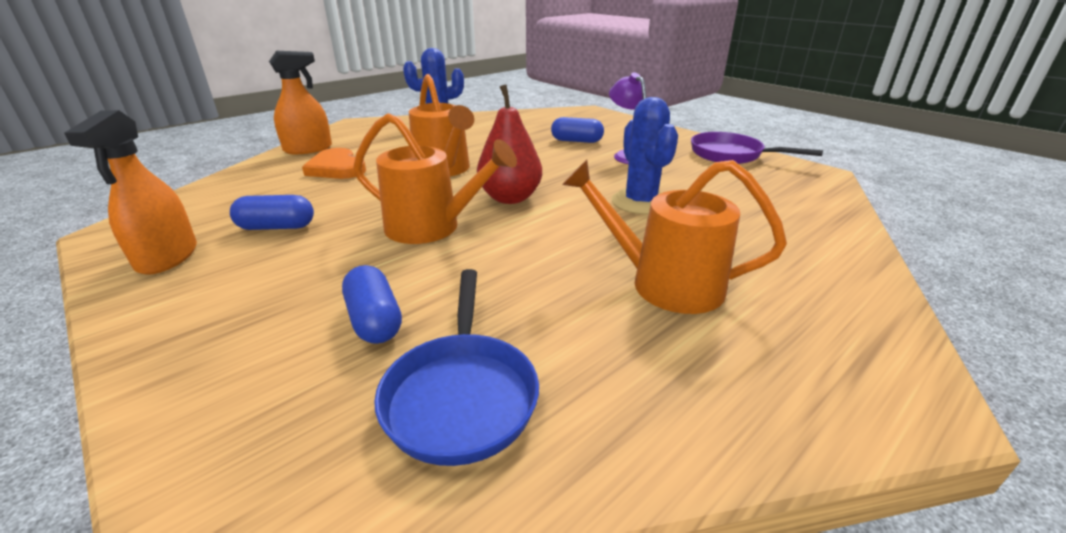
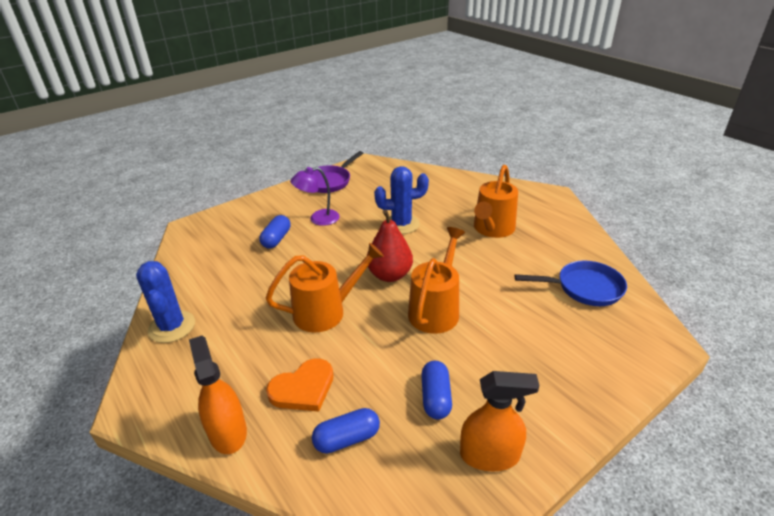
camera: 85 degrees left, 5 degrees up
(374, 320) = (542, 321): blue capsule -> blue capsule (347, 439)

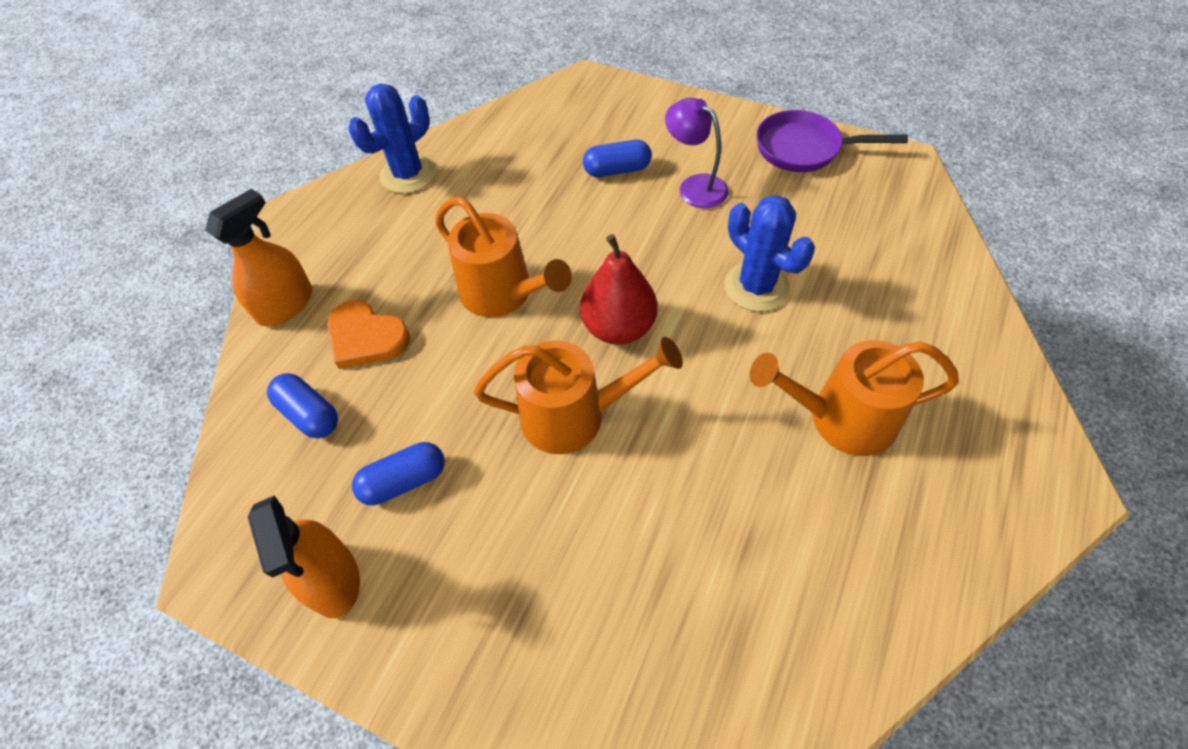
camera: 65 degrees right, 20 degrees up
(584, 288) = (760, 627): blue pan -> none

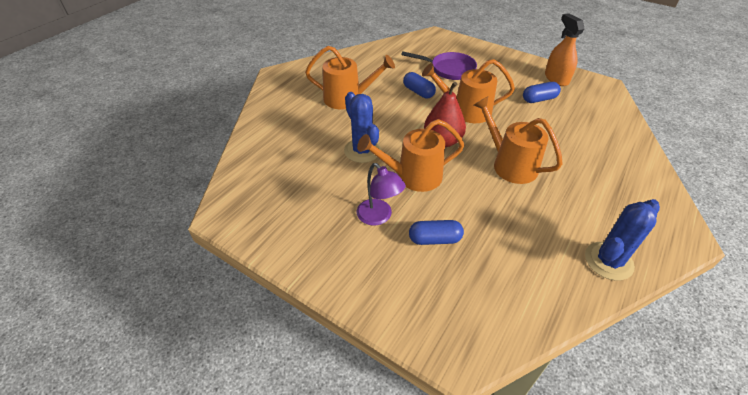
camera: 175 degrees left, 10 degrees down
(285, 305) = (645, 174): orange spray bottle -> none
(309, 414) = (596, 124): blue capsule -> blue capsule (418, 92)
(366, 337) = (584, 152): orange heart -> none
(660, 250) = (413, 176): none -> orange watering can
(803, 149) = (285, 236): purple pan -> purple pan (449, 69)

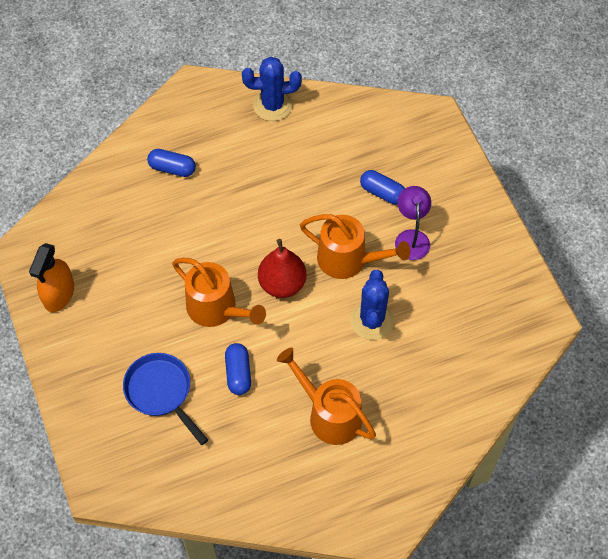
camera: 145 degrees left, 15 degrees up
(449, 69) = (161, 392): purple pan -> blue pan
(509, 164) = (248, 219): orange watering can -> none
(539, 99) = (120, 276): blue capsule -> blue capsule (172, 168)

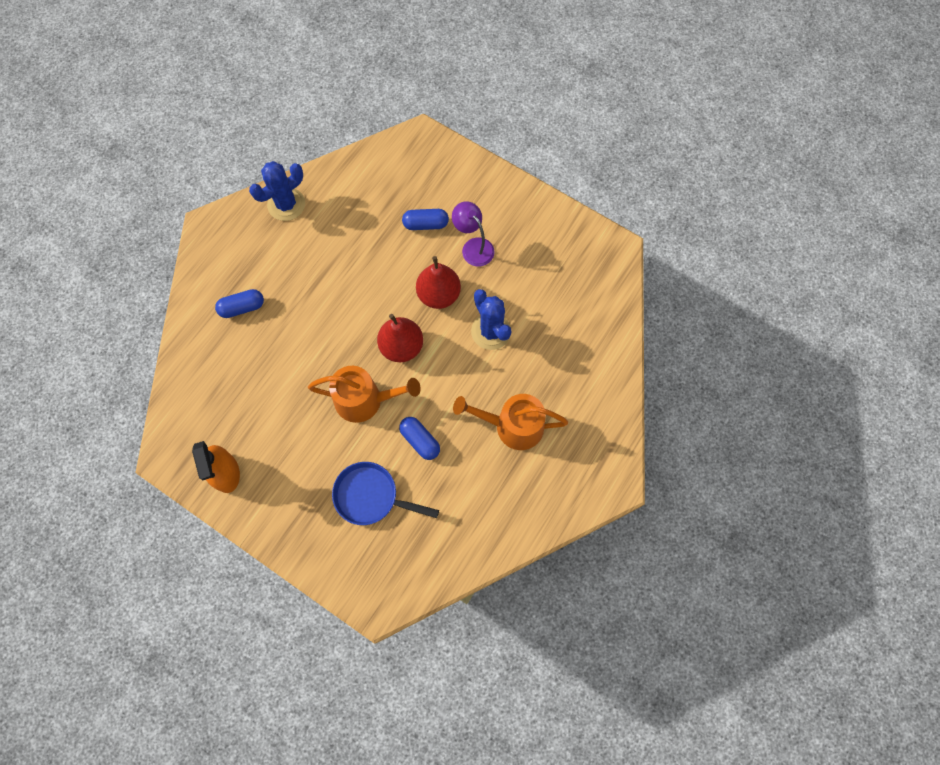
camera: 35 degrees left, 10 degrees up
(348, 260) = (439, 295): orange watering can -> red pear

